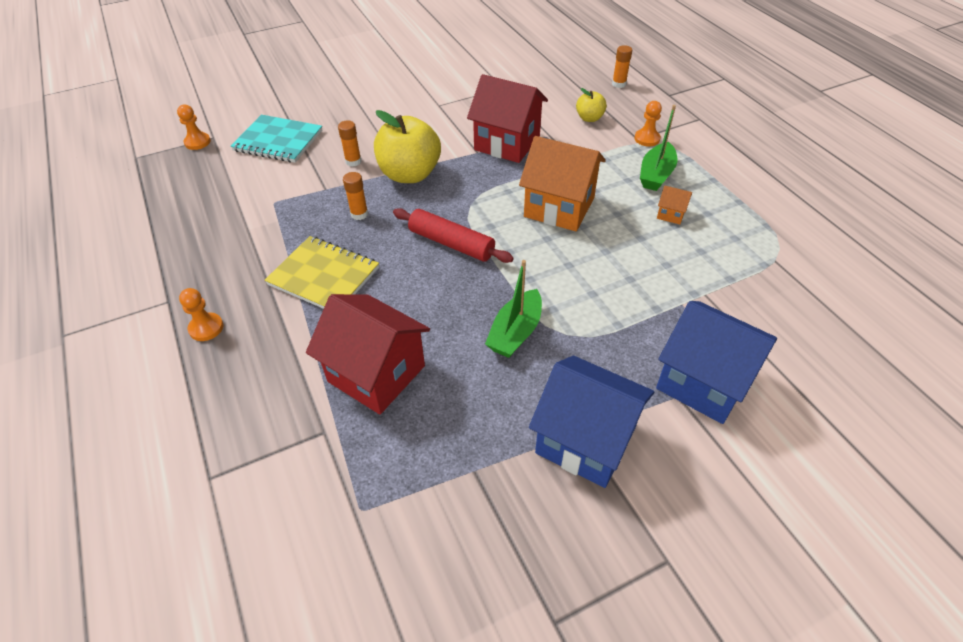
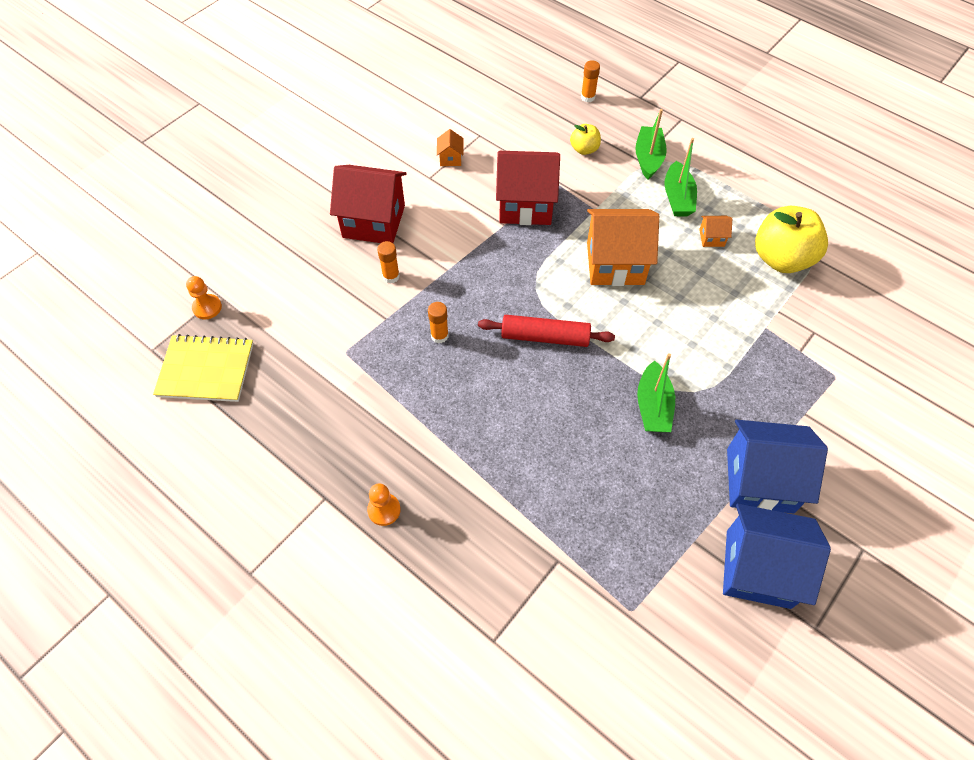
camera: 25 degrees left, 10 degrees up
(278, 141) = (295, 277): turquoise notebook -> none
(323, 276) = (453, 415): yellow notebook -> yellow notebook (206, 370)
(376, 373) = (565, 491): red house -> red house (373, 221)
(409, 174) = (457, 273): yellow apple -> yellow apple (781, 258)
(466, 97) = (450, 158): none -> orange house
(647, 139) = (648, 158): orange pawn -> green boat
(703, 382) = (816, 393): blue house -> blue house (758, 568)

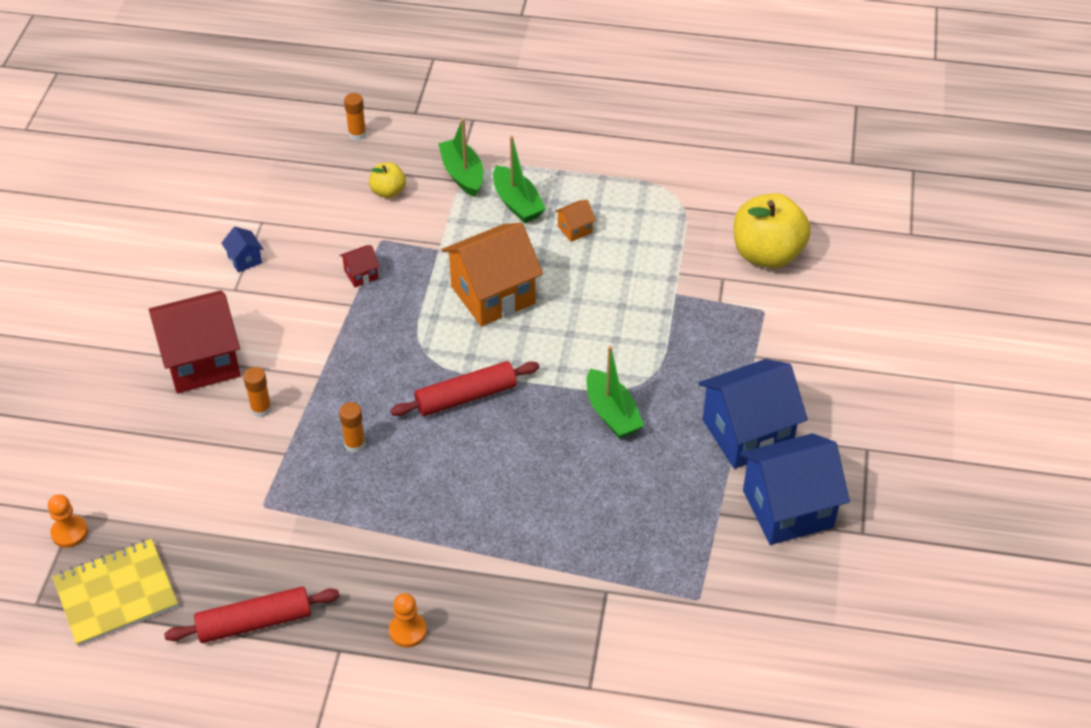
camera: 30 degrees left, 10 degrees down
(281, 442) = (254, 622): none -> red rolling pin
(450, 158) = (245, 260): orange house -> blue house
(525, 204) = (361, 274): red house -> red house, size x0.42
(781, 258) = (653, 221): yellow apple -> yellow apple (767, 254)

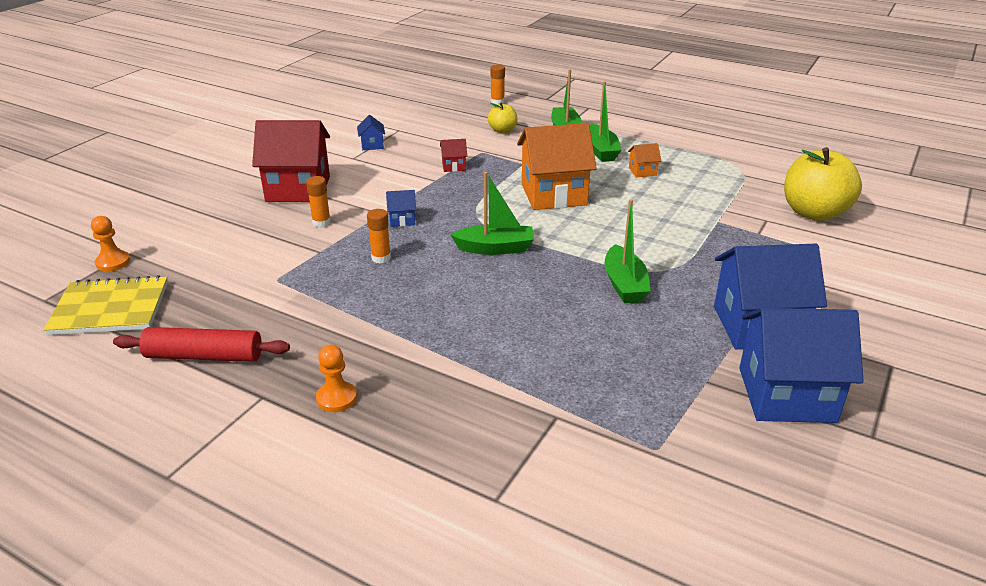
camera: 20 degrees right, 15 degrees down
(347, 380) = (402, 220): none -> blue house
(466, 397) = (495, 248): red rolling pin -> green boat

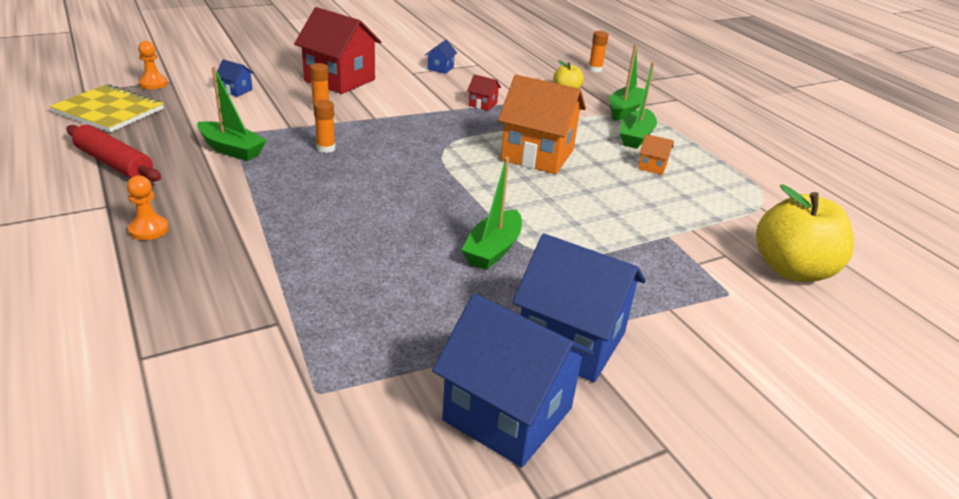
camera: 30 degrees right, 0 degrees up
(402, 220) = (382, 128): blue house -> blue house (236, 90)
(495, 248) = (424, 176): green boat -> green boat (231, 149)

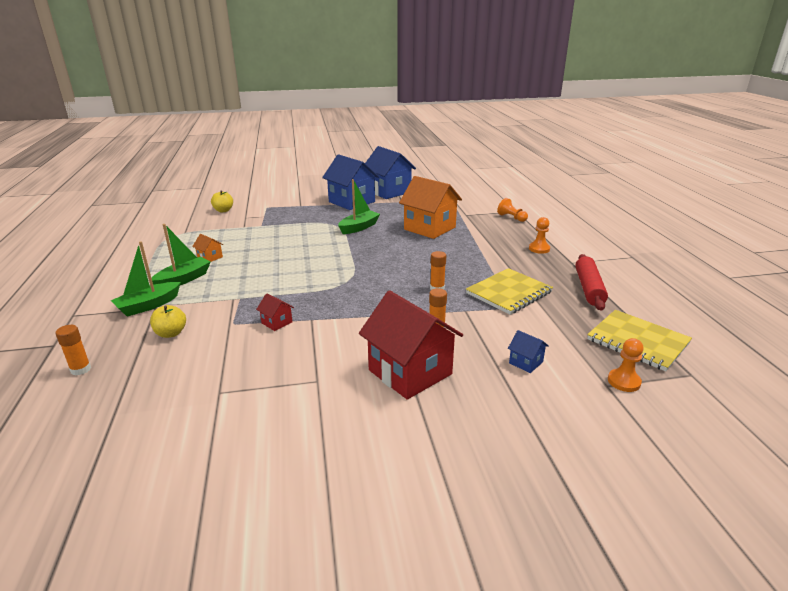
camera: 160 degrees left, 5 degrees down
(114, 163) = (589, 288): red rolling pin -> red rolling pin turned 45 degrees clockwise
(165, 324) = (511, 218): none -> orange pawn
(231, 149) = (509, 293): green boat -> yellow notebook
(440, 68) = (276, 386): blue house -> none
(537, 155) = (281, 271): orange house -> orange house (429, 228)
(792, 270) = (223, 210): yellow apple -> yellow apple, size x0.50

